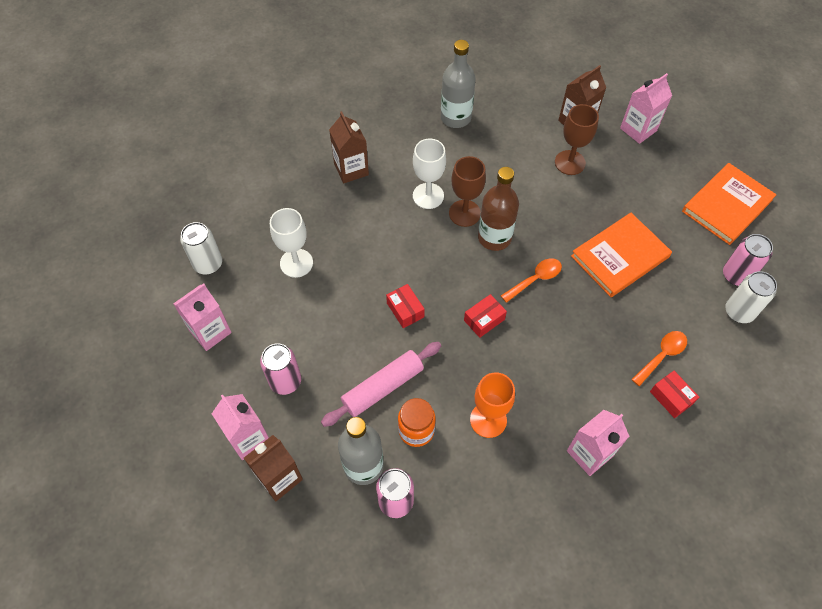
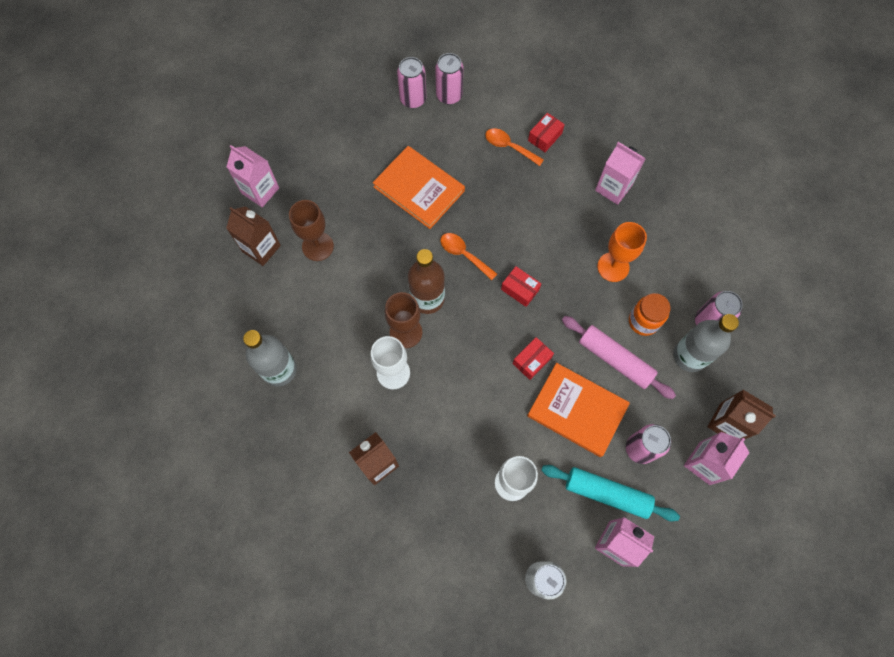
camera: 105 degrees left, 10 degrees up
(256, 338) = (607, 493): none -> turquoise rolling pin
(727, 205) = (338, 110): orange book -> orange book (577, 410)
(739, 311) = (449, 95): white can -> pink can

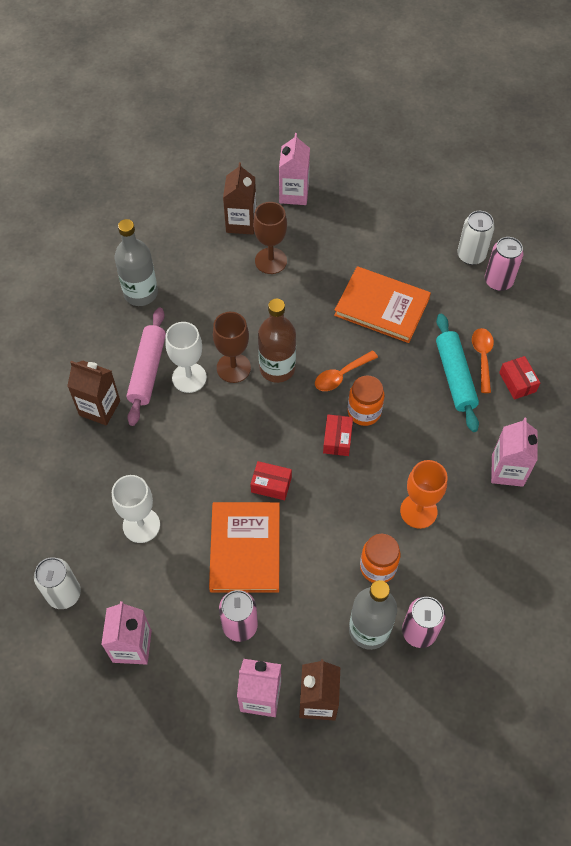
camera: 60 degrees right, 10 degrees down
(413, 99) = (471, 255): pink can -> white can
(419, 189) = (382, 307): orange book -> orange book turned 75 degrees counterclockwise
(464, 254) = (341, 375): orange spoon -> orange spoon turned 135 degrees counterclockwise
(507, 256) = (364, 412): none -> orange jar
(545, 137) = (517, 382): red box -> red box turned 60 degrees clockwise
(607, 493) = (177, 615): turquoise rolling pin -> turquoise rolling pin (455, 377)
(615, 359) = (319, 559): pink rolling pin -> pink rolling pin (148, 371)

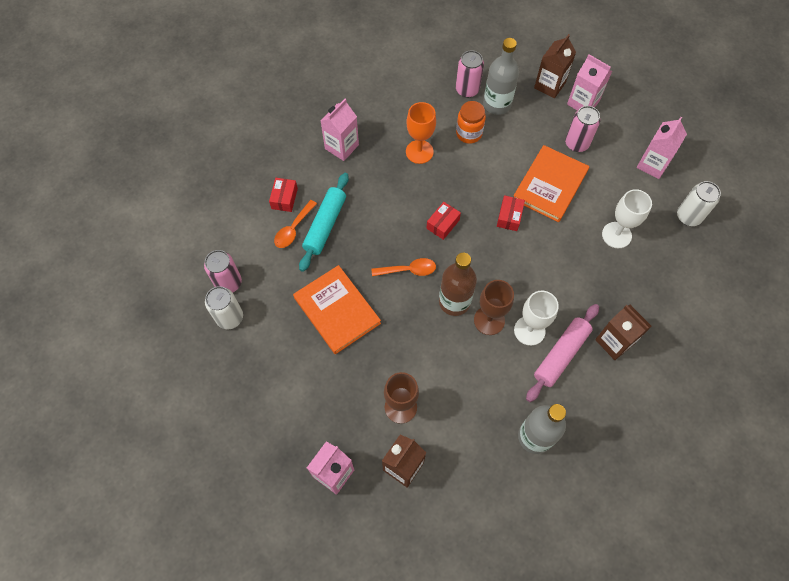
camera: 150 degrees left, 5 degrees up
(271, 485) = (509, 217): red box -> red box turned 60 degrees clockwise
(364, 412) = (410, 234): orange jar -> none

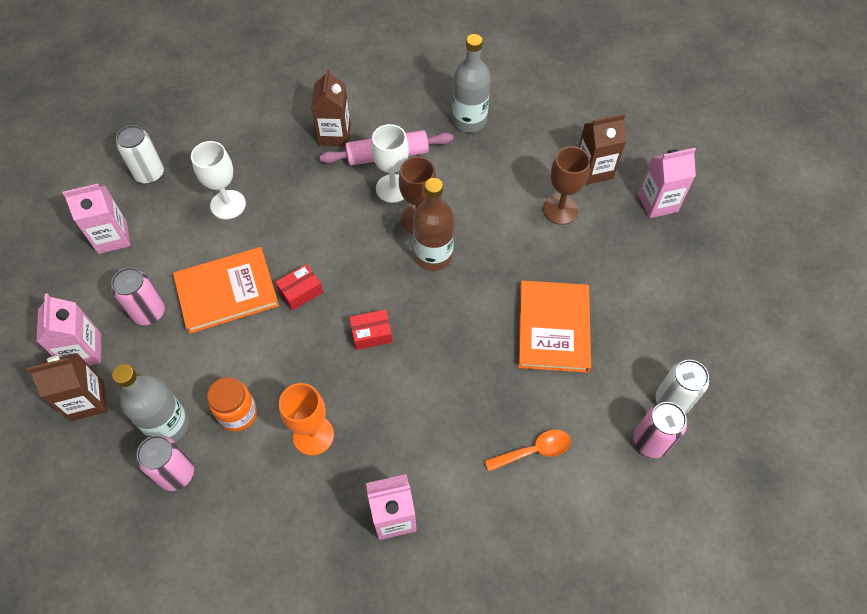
camera: 140 degrees left, 5 degrees down
(284, 198) = (516, 499): red box -> none
(325, 225) = (494, 428): turquoise rolling pin -> none
(408, 270) = (449, 315): orange spoon -> none

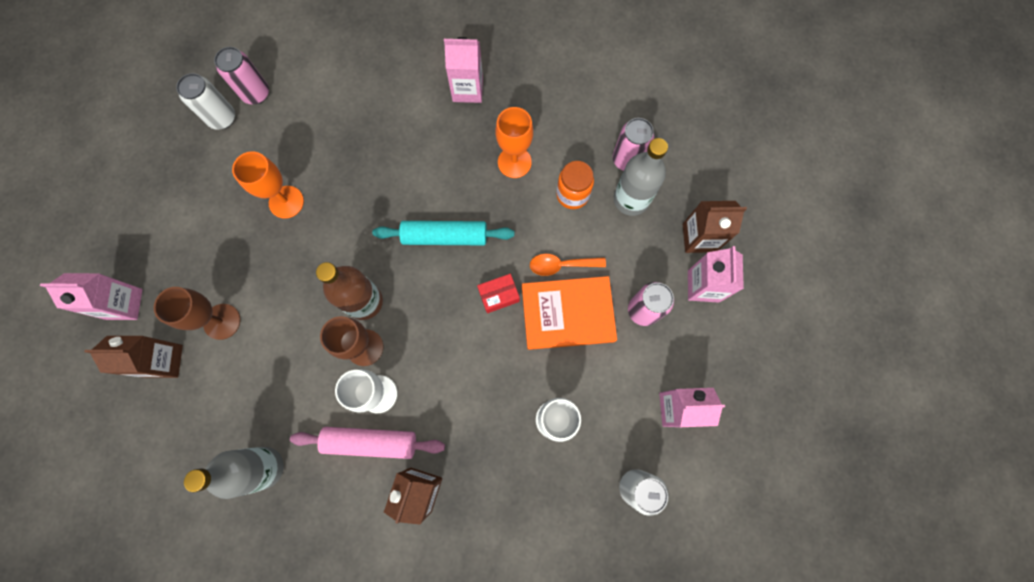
camera: 165 degrees left, 15 degrees up
(371, 334) = (445, 237): red box -> turquoise rolling pin
(534, 451) = (347, 109): orange spoon -> orange spoon (561, 265)
(553, 328) = (286, 202): orange book -> orange goblet

